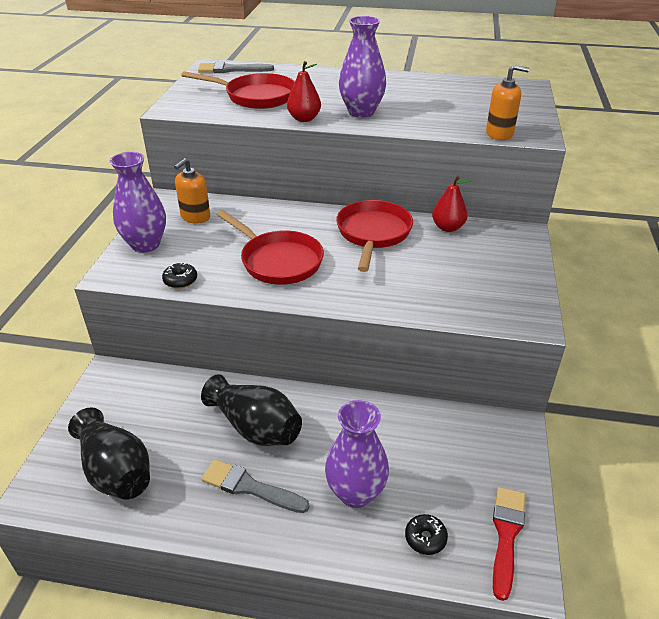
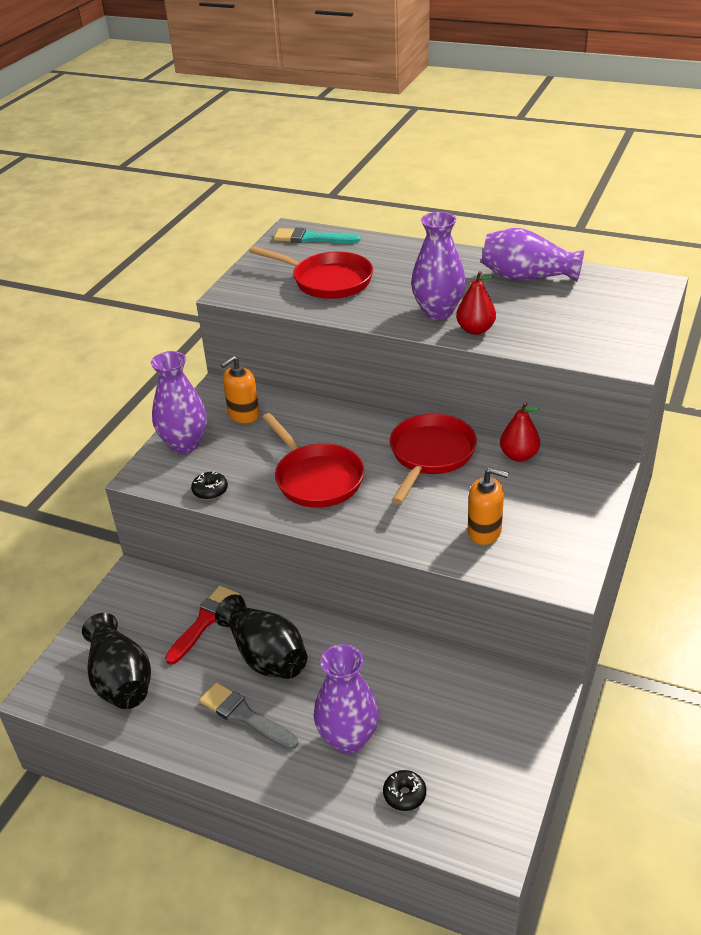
camera: 15 degrees right, 0 degrees up
(231, 70) = (312, 238): grey brush -> turquoise brush
(304, 119) = (370, 317): red pear -> red pear (475, 330)
(424, 86) = (526, 277): none -> purple vase
(499, 134) = (585, 355): orange soap dispenser -> orange soap dispenser (484, 532)
(506, 535) = (489, 806): red brush -> red brush (204, 622)

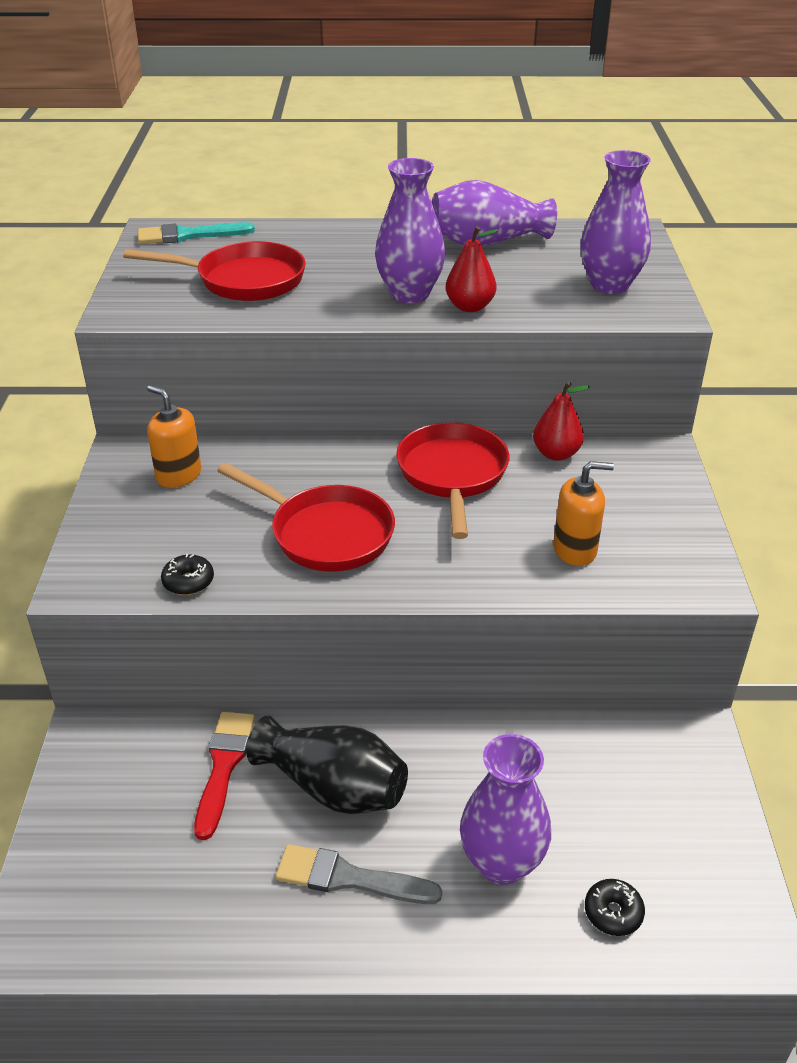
camera: 25 degrees left, 0 degrees up
(121, 680) = (142, 885): black vase -> none
(184, 444) = (115, 529): purple vase -> purple vase (609, 285)
(243, 415) = (178, 475): orange soap dispenser -> orange soap dispenser turned 105 degrees clockwise

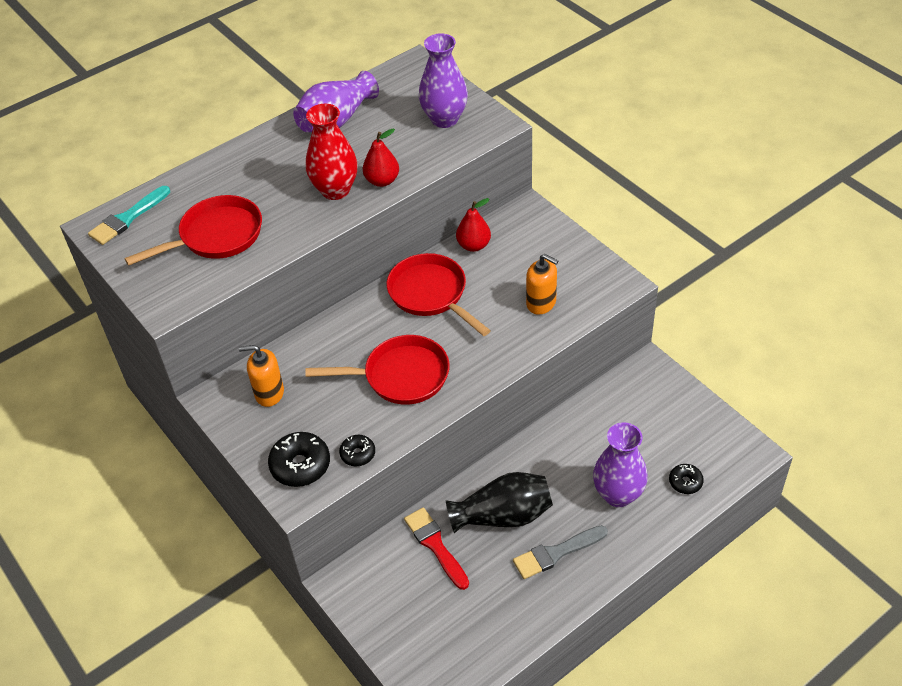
camera: 35 degrees left, 10 degrees up
(121, 557) = (300, 465): none -> black donut
(409, 294) = (335, 190): purple vase -> red vase
(575, 550) = (541, 303): orange soap dispenser -> orange soap dispenser turned 75 degrees clockwise

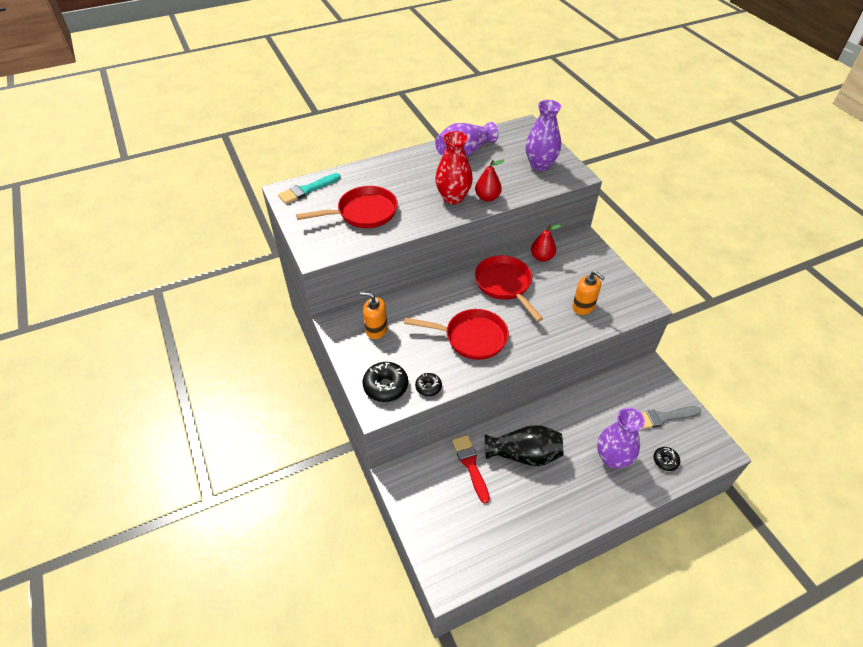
camera: 10 degrees right, 0 degrees up
(556, 553) = (558, 492): grey brush -> grey brush (663, 417)

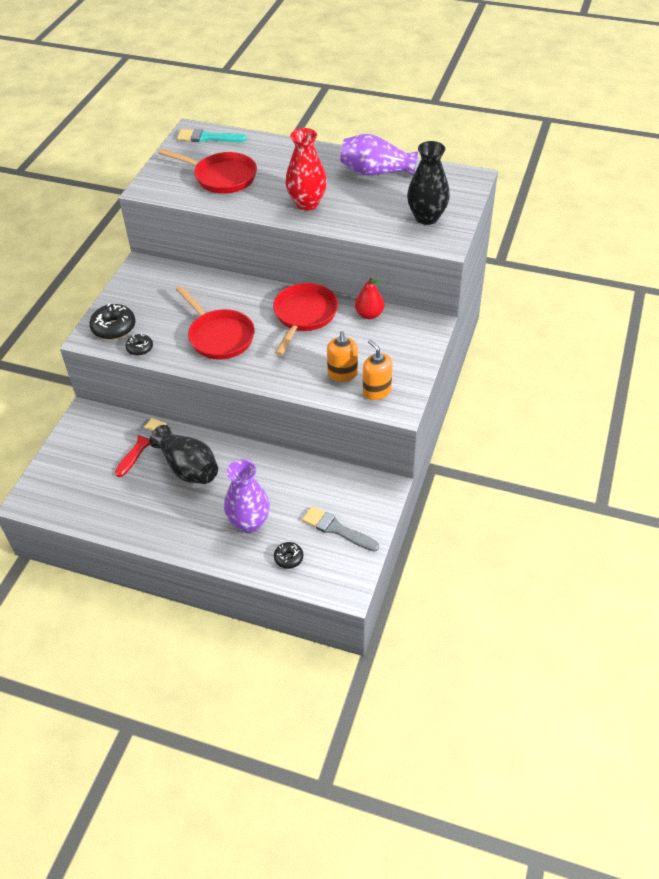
camera: 45 degrees right, 0 degrees up
(376, 330) = (161, 286): orange soap dispenser -> orange soap dispenser (377, 391)
(487, 197) = (335, 219): red pear -> none
(540, 165) = (426, 217): purple vase -> black vase

